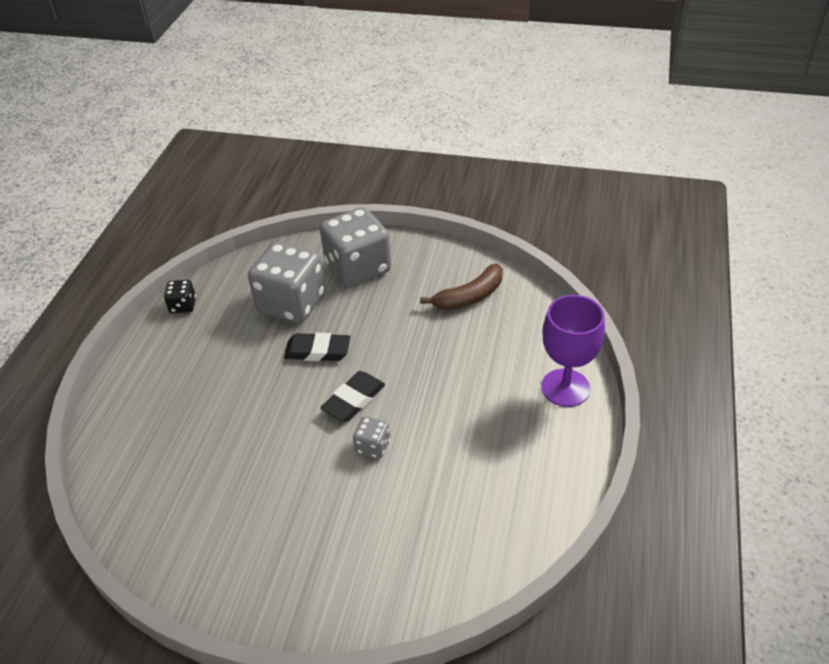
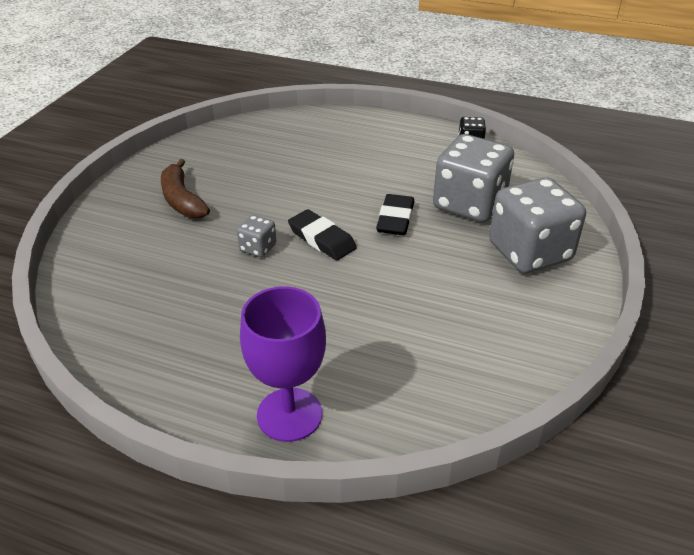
camera: 95 degrees right, 5 degrees down
(469, 297) = (473, 344): brown banana -> brown banana (182, 200)

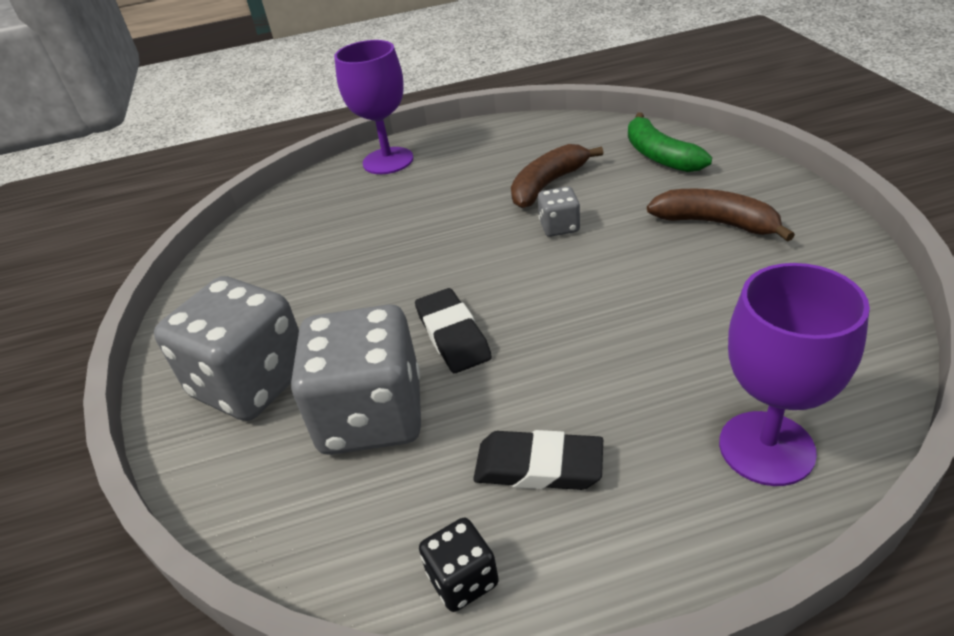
camera: 150 degrees right, 0 degrees up
(112, 262) = (659, 155): none -> green banana
(213, 286) = (548, 185): none -> brown banana
(322, 239) = (509, 267): black eraser -> black eraser (538, 466)
(324, 125) = (766, 448): none -> purple goblet

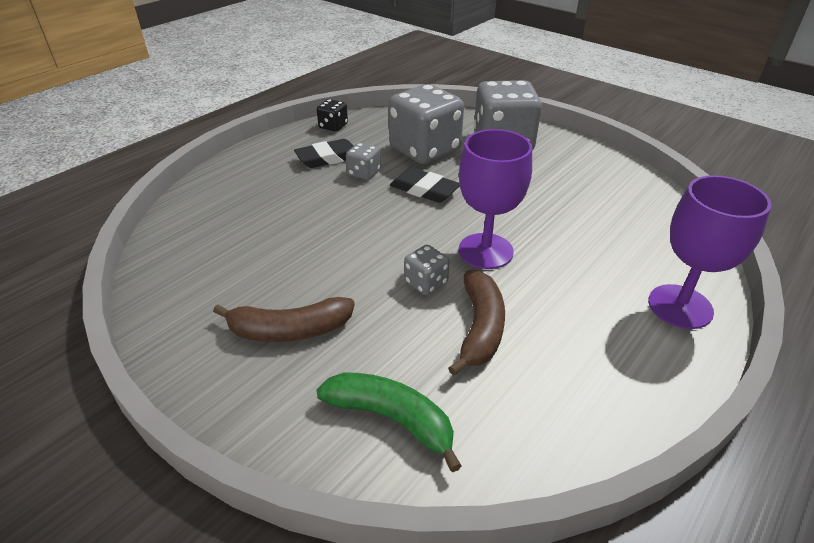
camera: 140 degrees right, 0 degrees up
(507, 401) = (364, 173): none -> grey dice
(766, 448) = (222, 193): purple goblet -> purple goblet (485, 251)

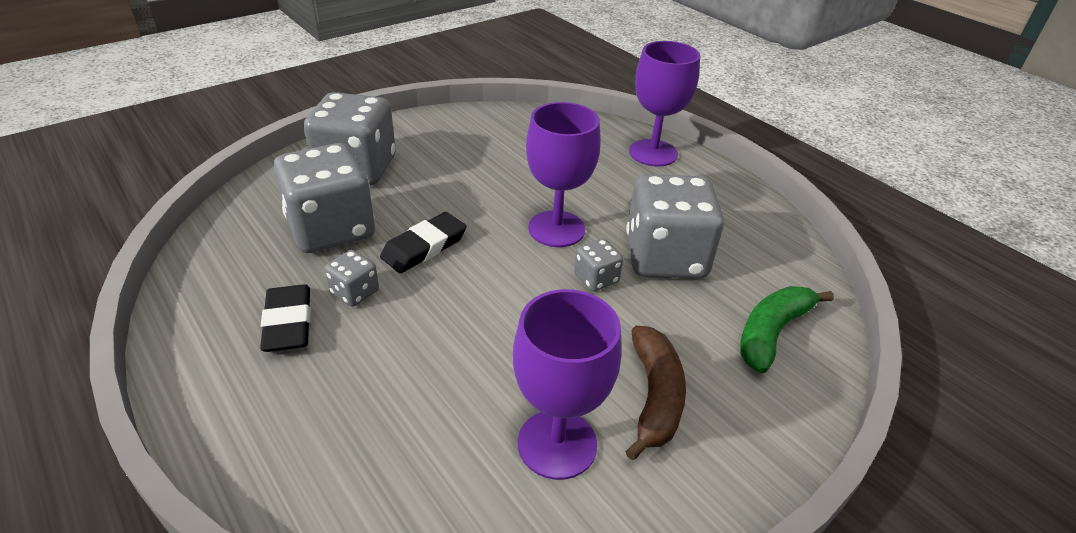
camera: 80 degrees left, 0 degrees up
(239, 281) = (557, 444): none -> purple goblet
(333, 126) = (190, 306): black dice -> none
(480, 328) = (665, 257): brown banana -> grey dice

